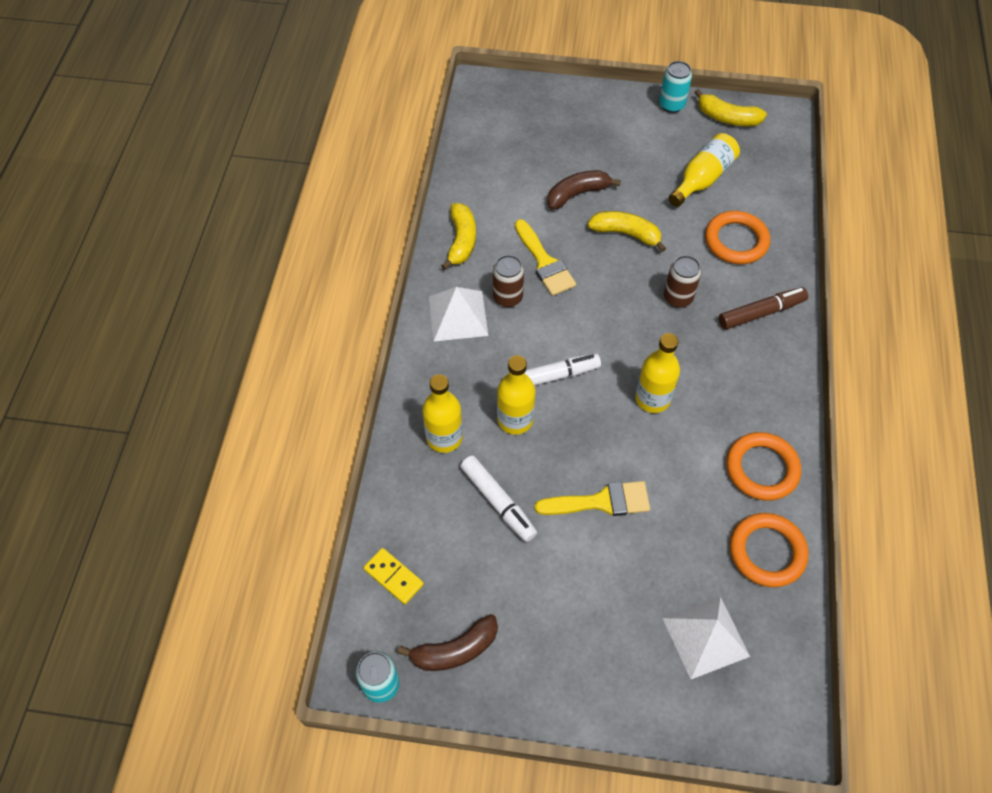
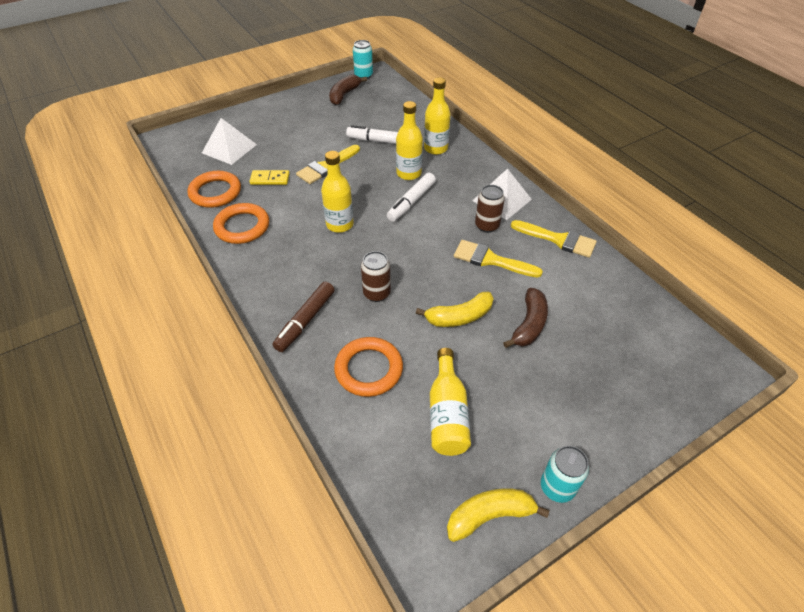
camera: 140 degrees right, 10 degrees down
(394, 577) = (396, 99): yellow domino -> yellow domino (270, 179)
(461, 241) = (558, 240): yellow banana -> yellow brush

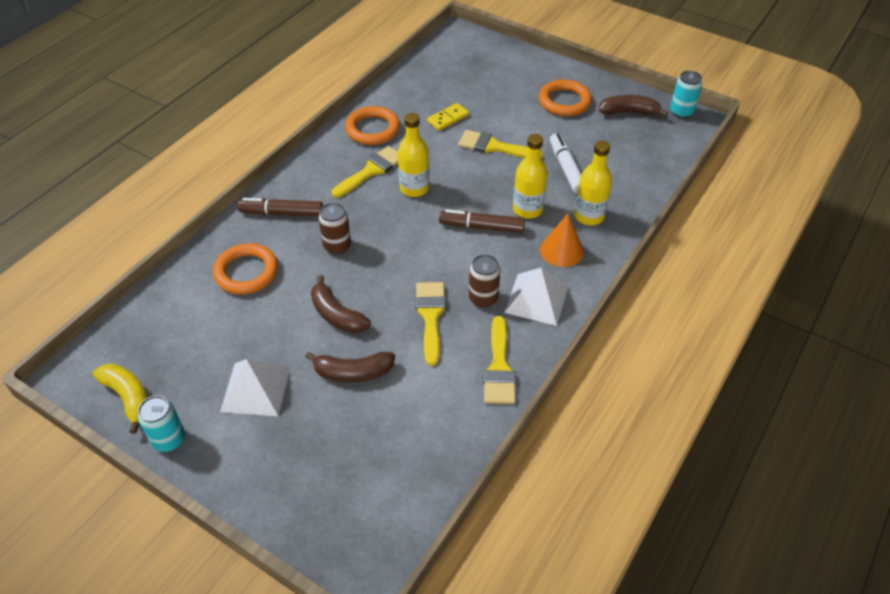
camera: 65 degrees right, 0 degrees up
(215, 192) = (406, 94): orange ring -> orange ring (564, 101)
(229, 148) = (473, 75): white pyramid -> white pyramid (256, 389)
(270, 179) = (448, 118): yellow domino -> yellow domino turned 75 degrees clockwise
(296, 243) = (371, 170): none -> yellow brush
(411, 202) = (481, 227): white marker -> brown marker
(447, 414) = (219, 340): yellow bottle -> none
(459, 317) = (337, 315): yellow banana -> brown banana
(461, 172) = (561, 250): none -> orange cone

